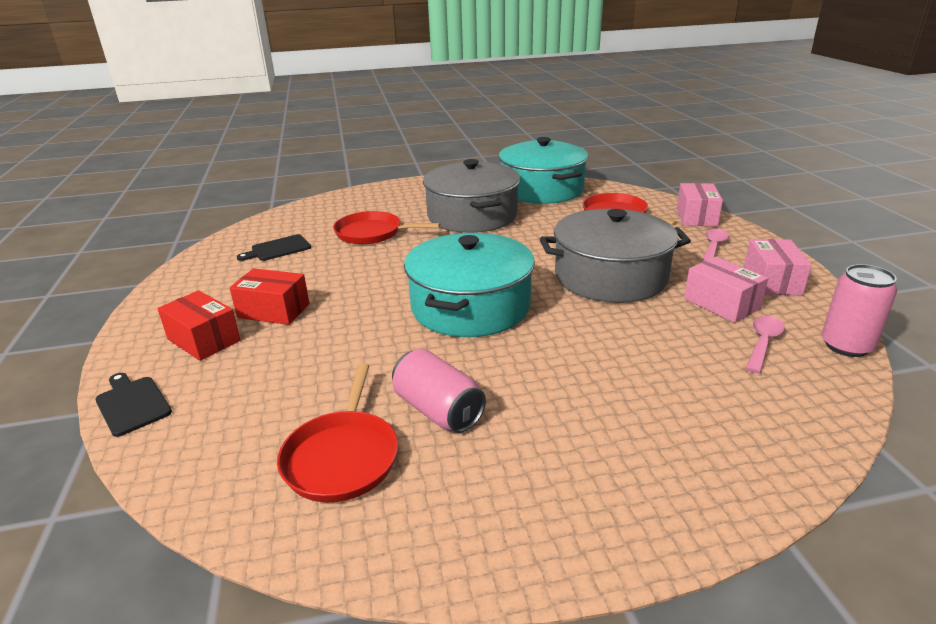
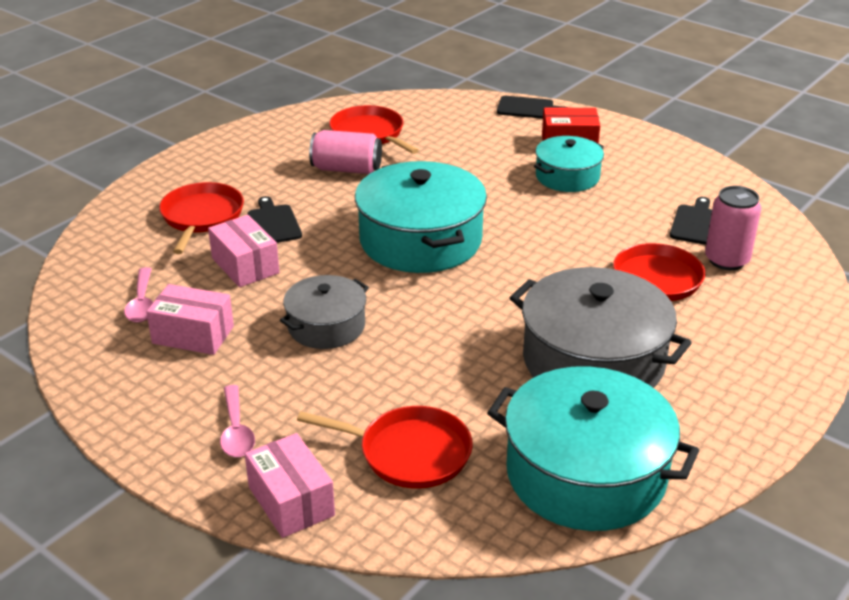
camera: 140 degrees right, 5 degrees up
(274, 311) = (567, 177): red box -> turquoise pot
(583, 374) = (273, 223): none -> black cutting board
(610, 277) = (326, 326): grey pot -> grey pot, size x0.57
(660, 416) = (201, 217): none -> red pan
(772, 281) = (147, 392): pink box -> pink box (245, 265)
(846, 346) = (65, 329): pink can -> pink can (726, 260)

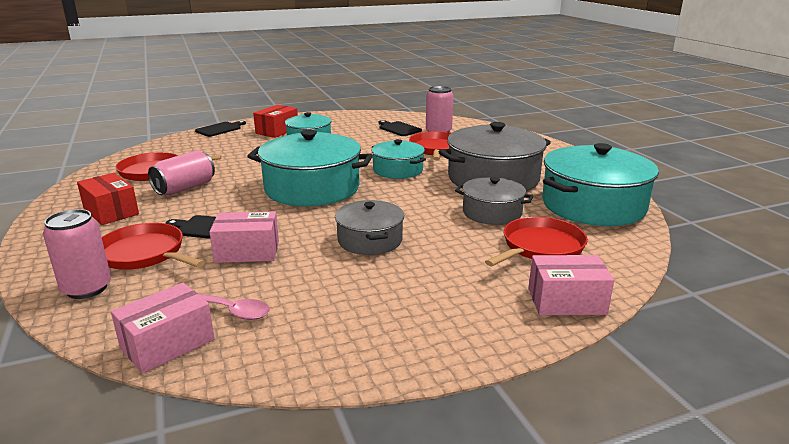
camera: 60 degrees left, 10 degrees down
(130, 221) = (87, 288): none -> pink can
(193, 335) = (313, 296): pink box -> pink box (167, 344)
(236, 431) = (464, 305): pink spoon -> none
(262, 160) = (111, 211): none -> red box
(476, 390) = (492, 212): none -> grey pot
(538, 277) = (397, 170): none -> turquoise pot

